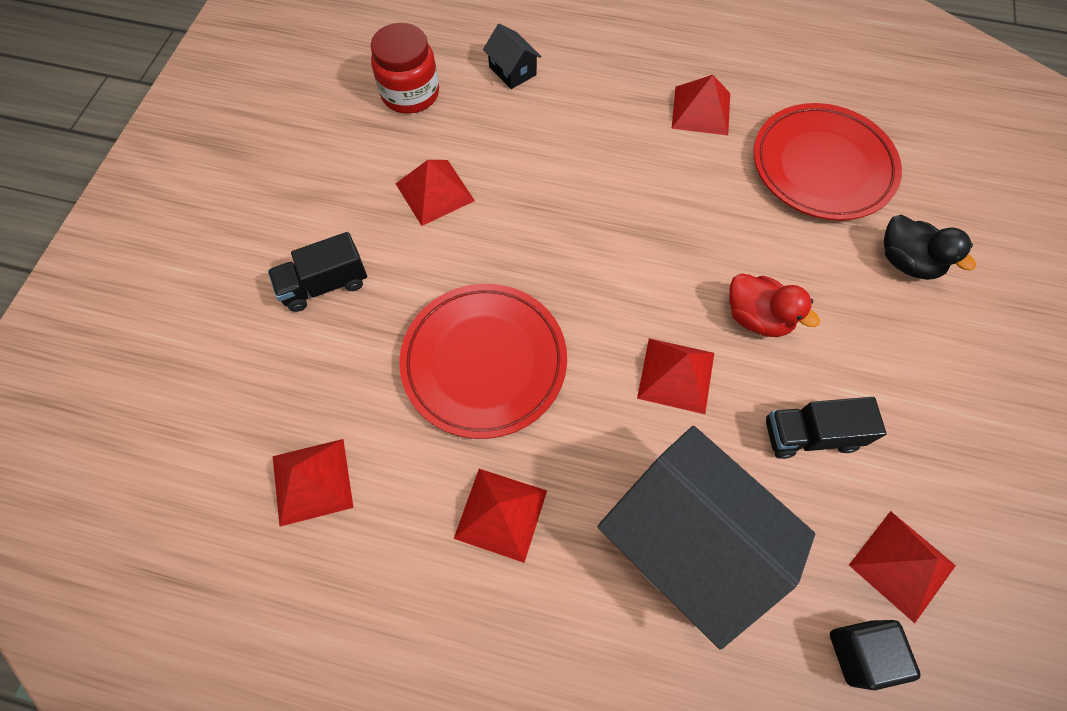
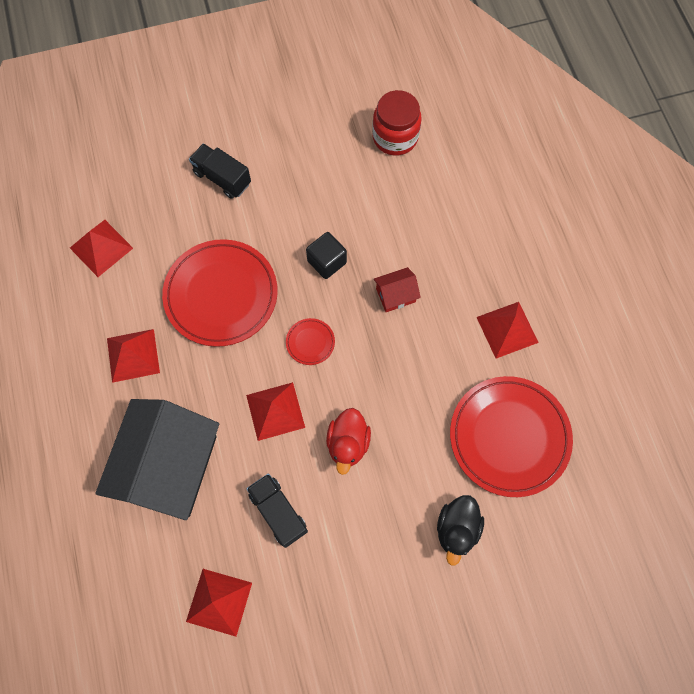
camera: 60 degrees right, 5 degrees up
(434, 192) = (325, 198): red pyramid -> none
(512, 71) = (458, 187): black house -> none
(601, 185) = (395, 295): none -> red house
(608, 295) = (310, 342): none -> red plate
(860, 652) = (152, 594): black cube -> black cube (327, 262)

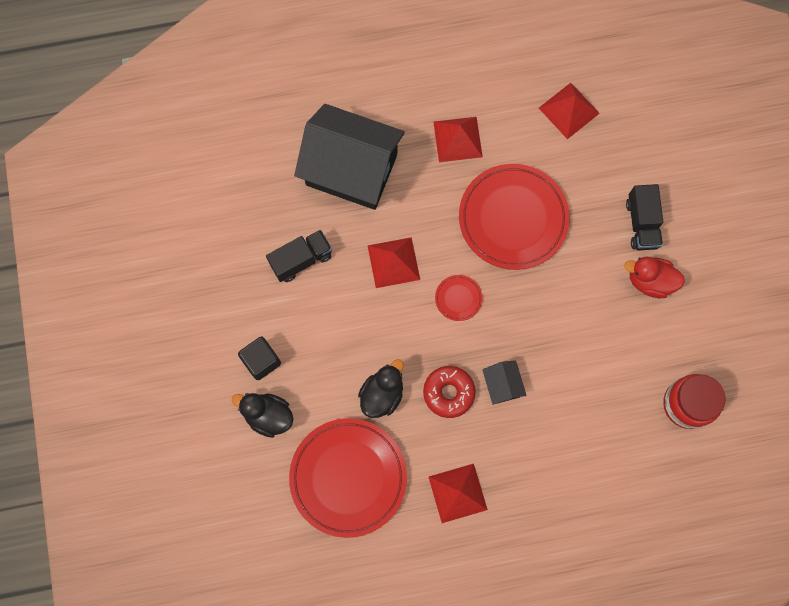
camera: 95 degrees right, 5 degrees up
(219, 602) = (232, 207): red pyramid -> none
(222, 178) = (641, 224): black truck -> black truck turned 135 degrees clockwise
(327, 262) = (542, 320): black cube -> black cube (261, 361)
(348, 443) = (356, 325): red duck -> red duck (649, 281)
(395, 295) = (502, 385): red house -> black house
(409, 345) = (448, 393): none -> red donut
(419, 410) = (382, 394): none -> black duck

